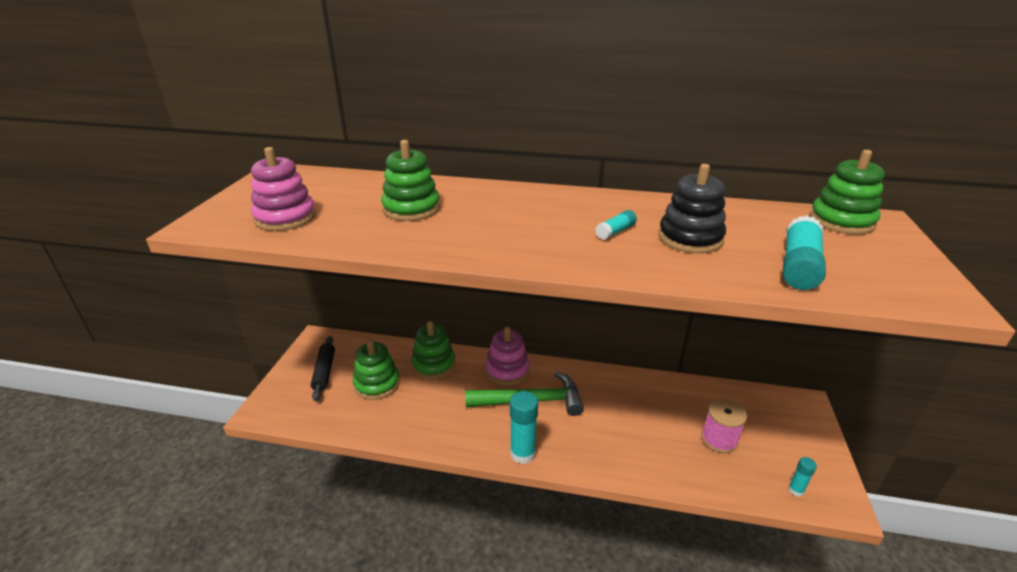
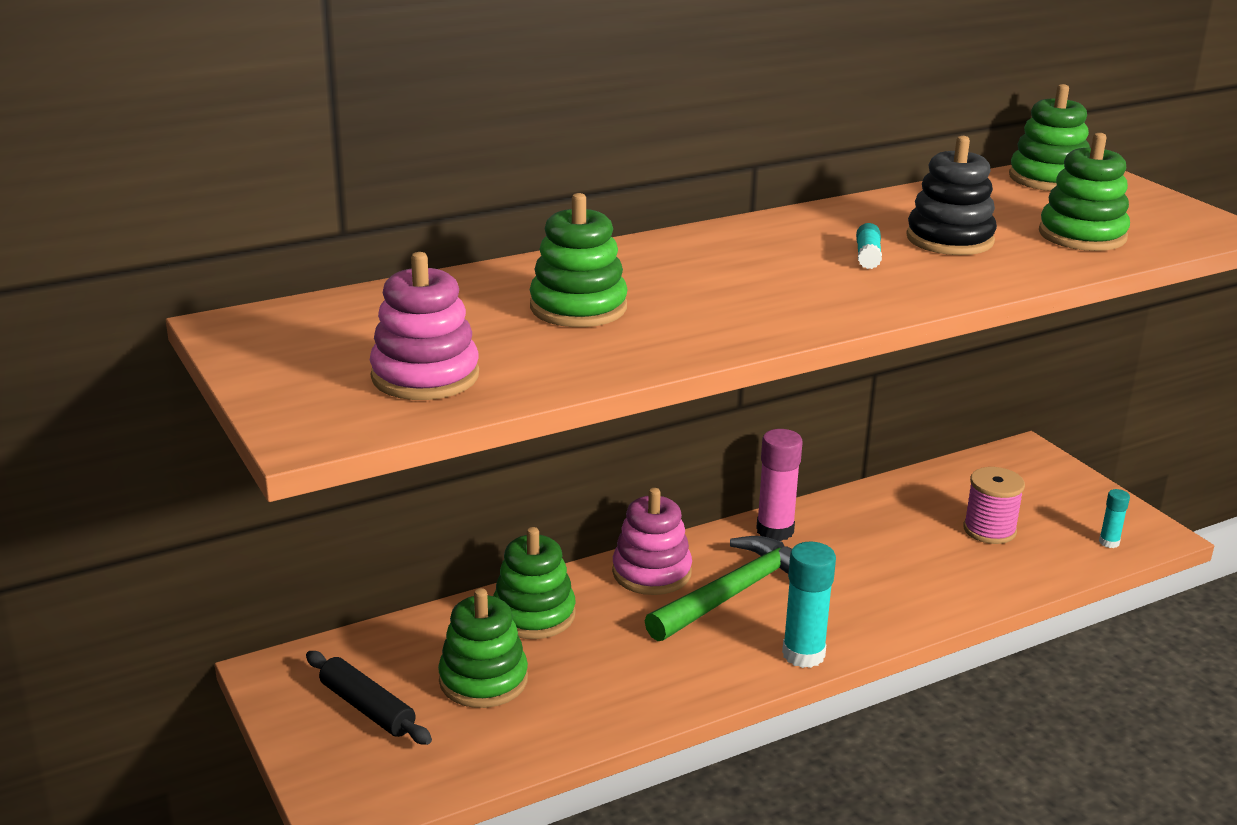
camera: 40 degrees left, 5 degrees down
(593, 378) = (775, 530): none -> pink glue stick
(799, 266) = (1082, 235): turquoise glue stick -> green stacking toy

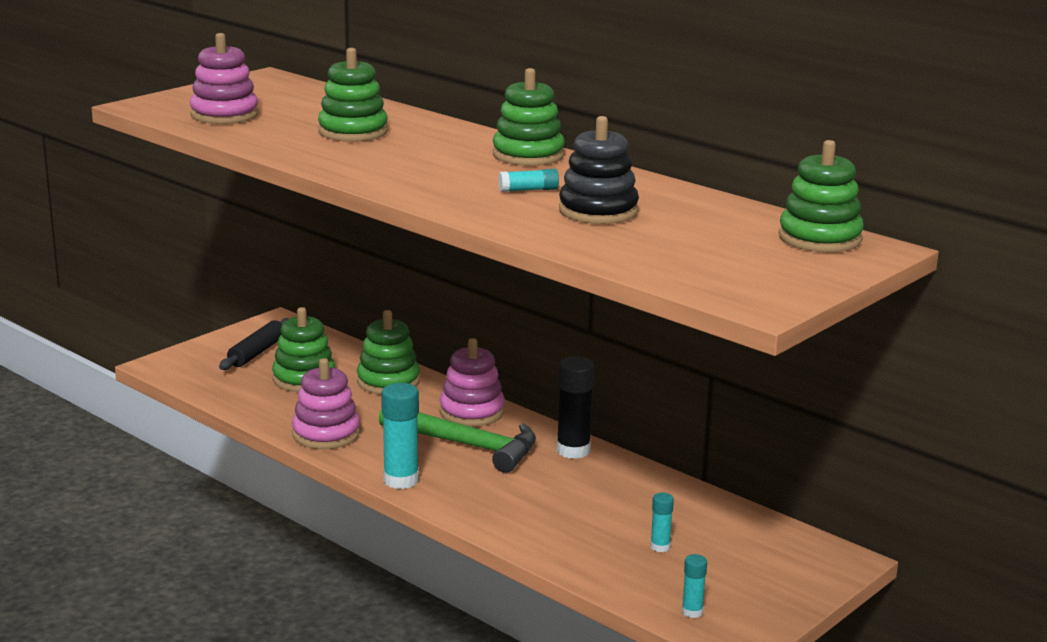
camera: 70 degrees right, 5 degrees down
(658, 689) = (326, 434): none -> pink stacking toy
(775, 530) = (573, 450): pink glue stick -> black glue stick
(989, 530) = (660, 547): pink spool -> turquoise glue stick
(1082, 235) = (665, 252): green stacking toy -> green stacking toy (528, 155)

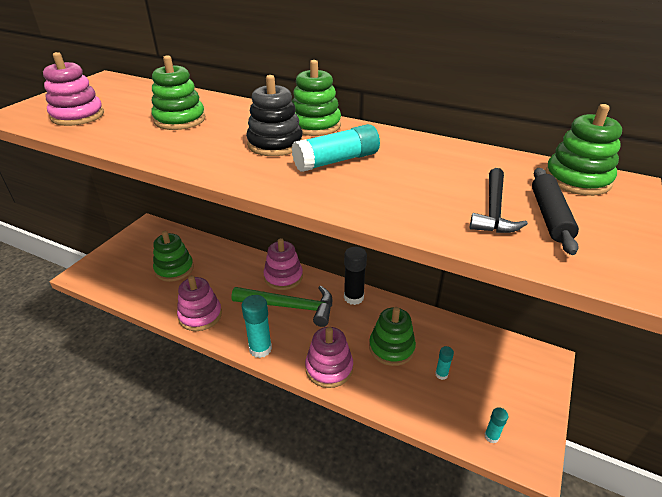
camera: 15 degrees left, 15 degrees up
(257, 352) = (140, 252): black rolling pin -> black rolling pin (550, 216)
(388, 381) = (226, 261): green stacking toy -> green stacking toy (391, 348)
(493, 514) = (329, 368): none -> pink stacking toy
(528, 190) = (337, 161): turquoise glue stick -> turquoise glue stick, size x1.89
(598, 211) = (402, 176): black stacking toy -> black stacking toy (275, 144)
(679, 248) = (494, 210): none -> black hammer

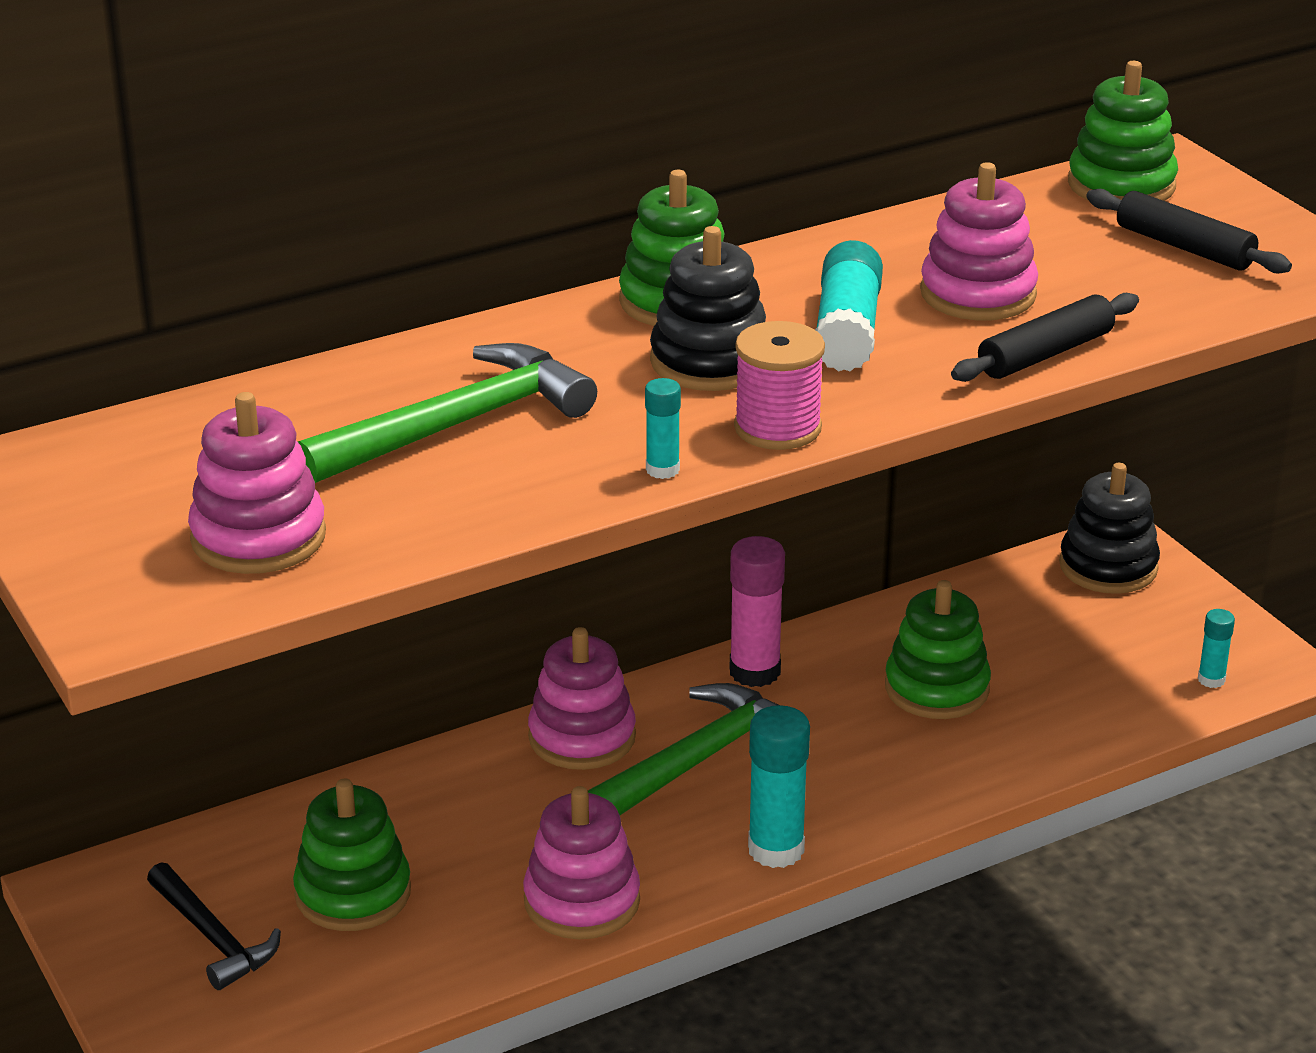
camera: 55 degrees left, 5 degrees down
(180, 120) = (456, 425): green stacking toy -> green hammer
(234, 172) = (777, 428): none -> pink spool
(329, 368) = (913, 783): pink stacking toy -> pink stacking toy (978, 294)
(353, 297) = (755, 671): black glue stick -> pink glue stick
(379, 212) = (1045, 354): none -> black rolling pin
(441, 374) = (1050, 664): turquoise glue stick -> turquoise glue stick (662, 470)
(494, 210) = (1130, 275): black hammer -> black hammer (213, 937)
(525, 362) = (1108, 567): none -> black stacking toy

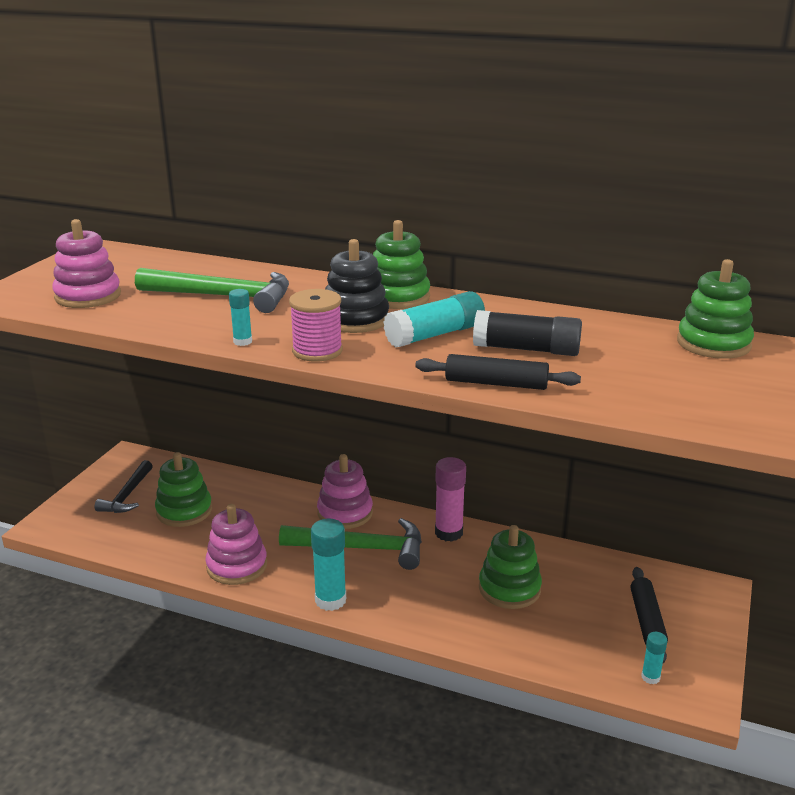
camera: 50 degrees right, 5 degrees down
(978, 294) = (526, 349): pink stacking toy -> black glue stick
(1108, 567) = (688, 594): black stacking toy -> none
(1184, 247) = (683, 379): black rolling pin -> black rolling pin (647, 620)

